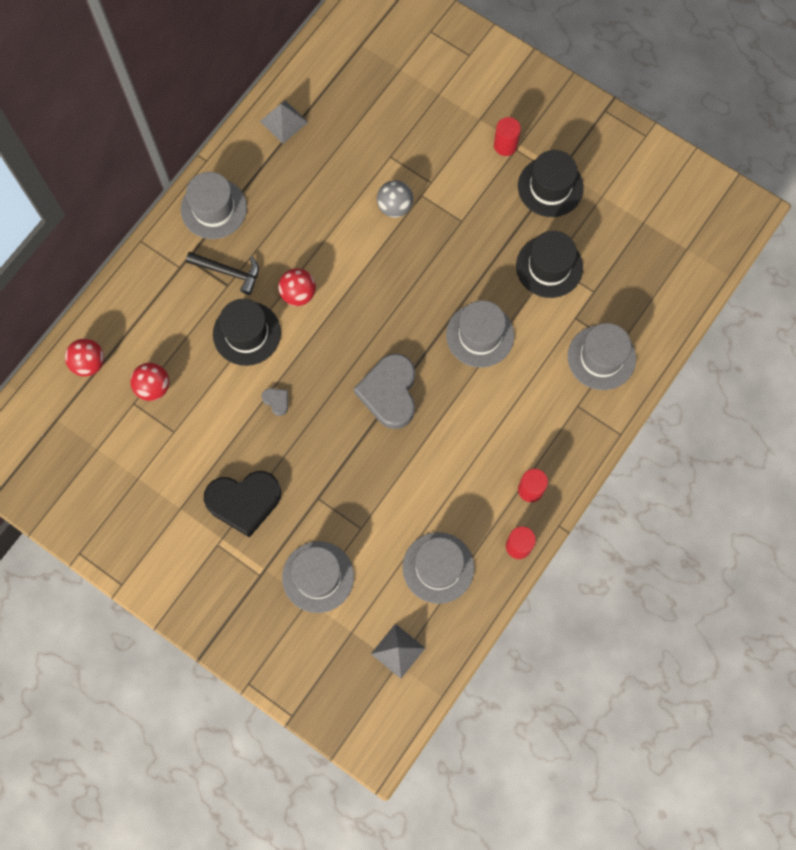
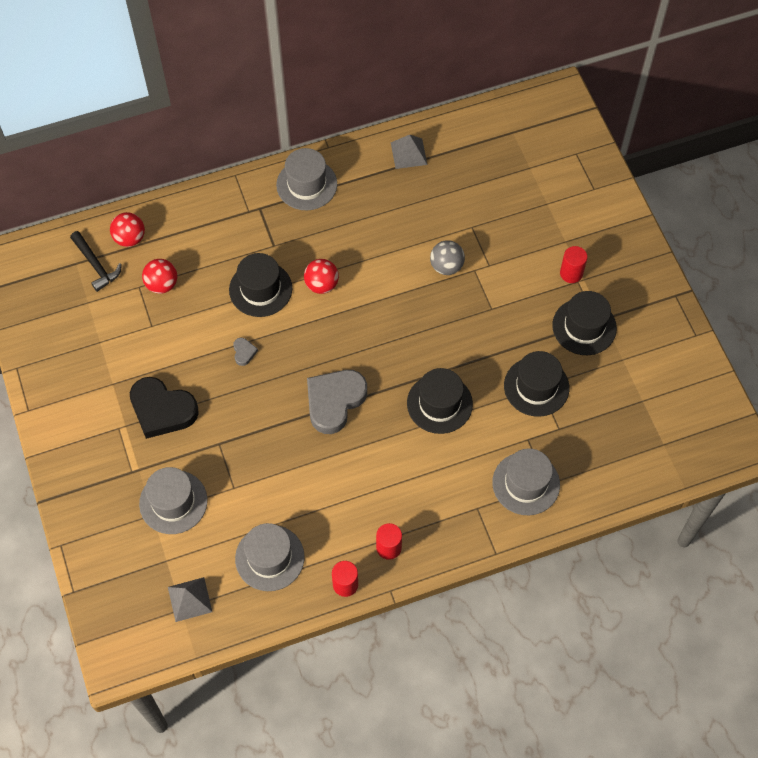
camera: 35 degrees right, 10 degrees down
(228, 272) = (282, 237): black hammer -> black hammer (96, 265)
(480, 335) = (439, 403): grey hat -> black hat

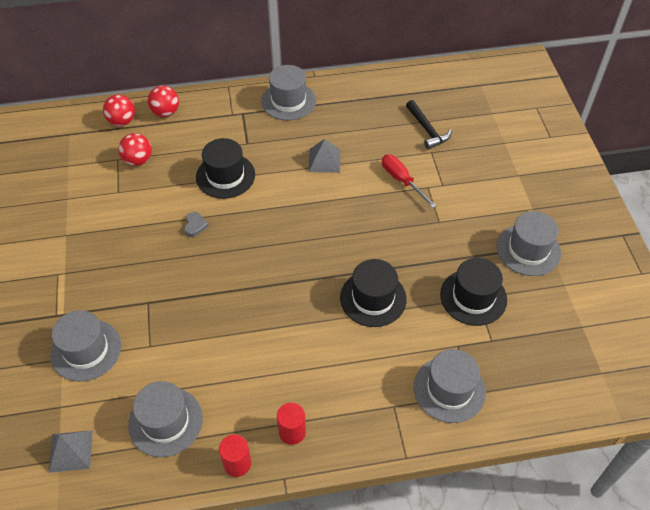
camera: 10 degrees right, 10 degrees down
(96, 265) = (86, 138): black hammer -> black hammer (427, 130)
(162, 410) = (103, 264): black heart -> none
(321, 284) = (282, 180): red ball -> red ball (165, 112)
(334, 401) = (270, 281): grey heart -> none
(408, 153) = (384, 89): grey pyramid -> grey pyramid (324, 160)
(446, 266) = (402, 180): grey ball -> red screwdriver
(571, 273) = (520, 202): red cylinder -> none
(584, 327) = (528, 250): black hat -> grey hat

